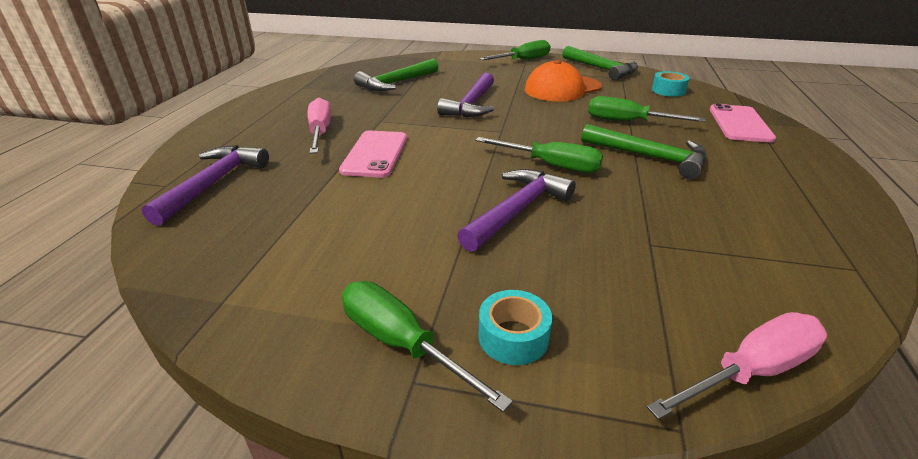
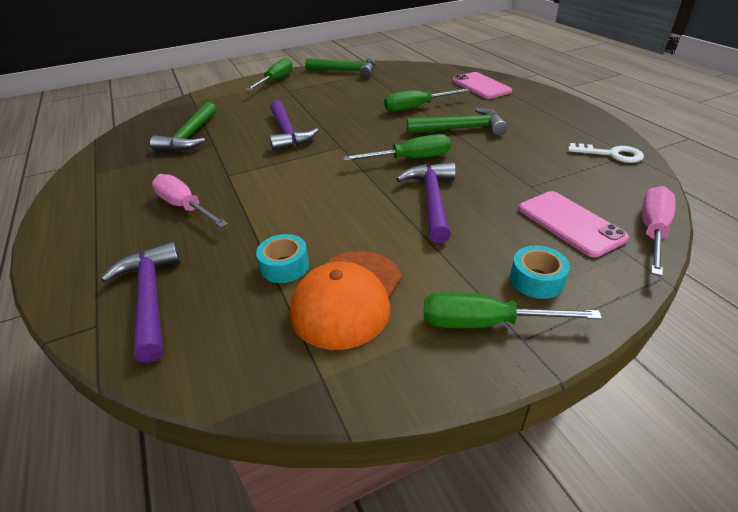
camera: 35 degrees left, 5 degrees up
(375, 154) = (267, 205): pink phone -> pink phone (570, 223)
(562, 88) = (339, 96): orange cap -> orange cap (347, 298)
(668, 90) = (412, 75): turquoise tape -> turquoise tape (285, 266)
(823, 257) = (611, 154): none -> white key

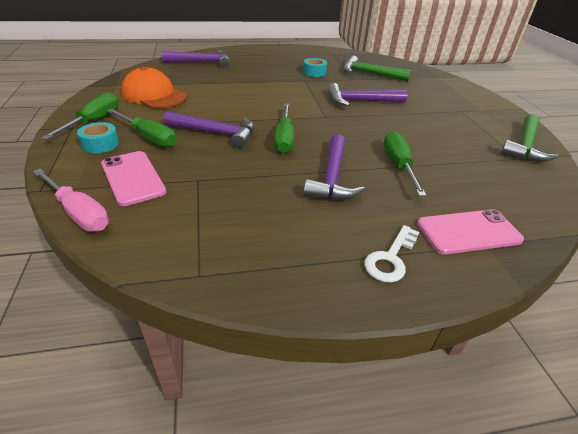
camera: 100 degrees right, 0 degrees up
(185, 207) = (274, 69): pink screwdriver -> none
(276, 81) = (489, 108): green screwdriver -> green screwdriver (149, 137)
(285, 266) = (195, 85): turquoise tape -> turquoise tape (314, 72)
(461, 128) = (332, 177): green hammer -> purple hammer
(570, 223) = (132, 178): pink phone -> pink phone turned 75 degrees clockwise
(611, 154) = (209, 258): white key -> white key (390, 258)

